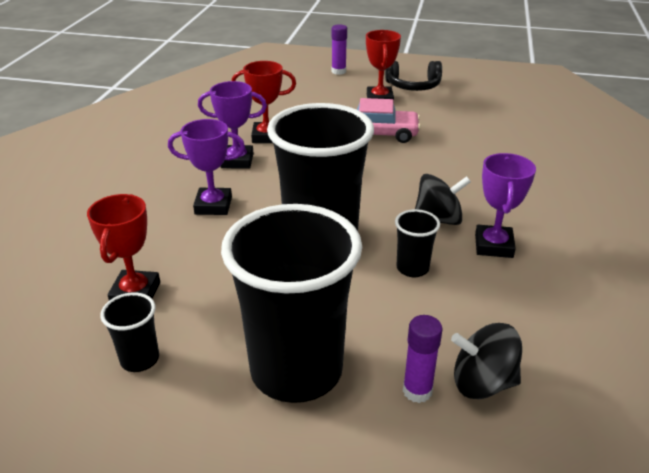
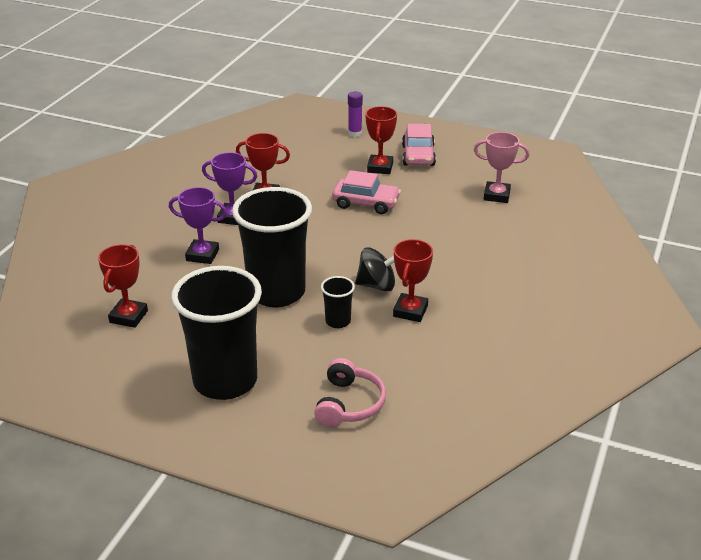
camera: 10 degrees right, 0 degrees up
(140, 359) = (122, 361): black cup -> none
(413, 86) = (418, 156): black headphones -> pink car
(417, 391) = (302, 403): purple glue stick -> none
(482, 383) = (349, 404): black spinning top -> pink headphones
(493, 246) = (410, 311): purple trophy -> red trophy
(514, 115) = (496, 195): none -> pink trophy

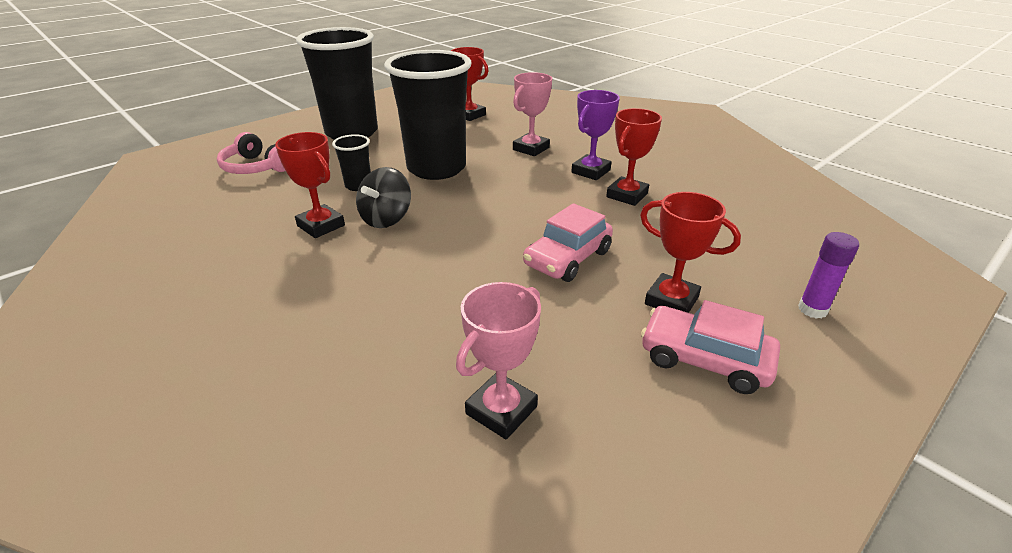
camera: 115 degrees right, 0 degrees up
(202, 255) = (531, 149): purple trophy -> pink trophy

